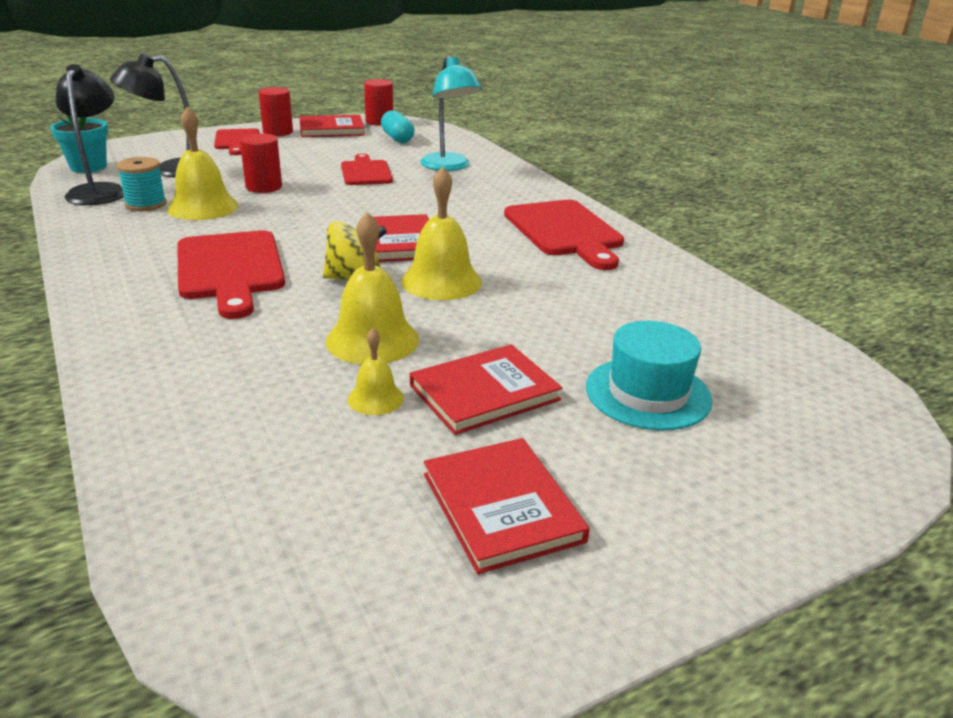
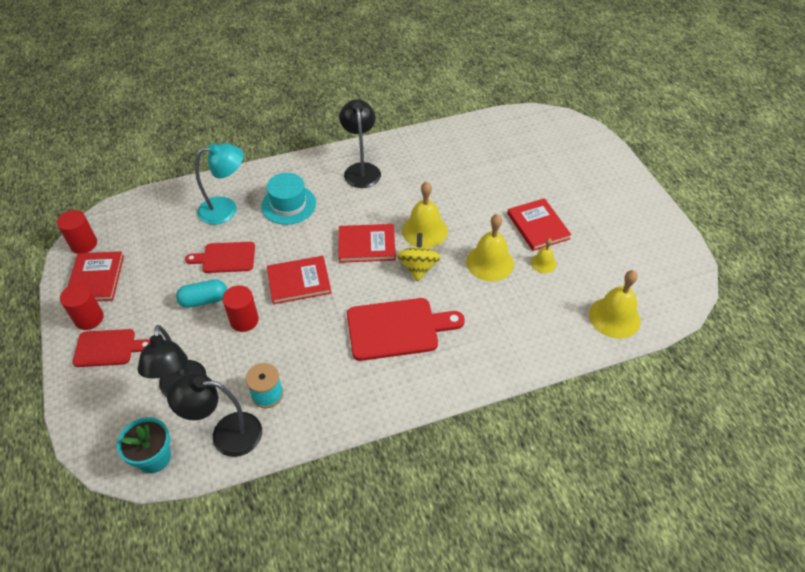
camera: 80 degrees left, 20 degrees up
(203, 207) = (282, 355): yellow bell -> yellow bell (614, 317)
(397, 138) = (141, 234): turquoise capsule -> turquoise capsule (204, 300)
(501, 507) = (613, 230): red book -> red book (299, 281)
(564, 231) = (361, 170): red cutting board -> black lamp
(648, 393) = (537, 175): turquoise hat -> turquoise hat (288, 204)

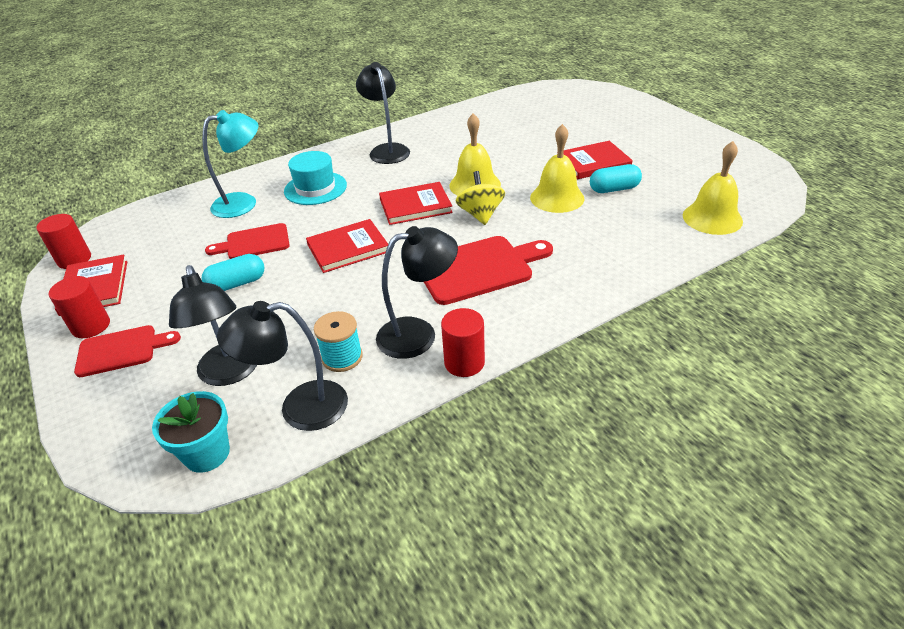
camera: 10 degrees left, 10 degrees down
(244, 320) = (292, 293): red cylinder -> red cylinder (464, 362)
(330, 385) = (418, 334): none -> black lamp
(538, 226) = (593, 163): red book -> red book turned 75 degrees counterclockwise
(543, 263) = (614, 189): yellow bell -> turquoise capsule

